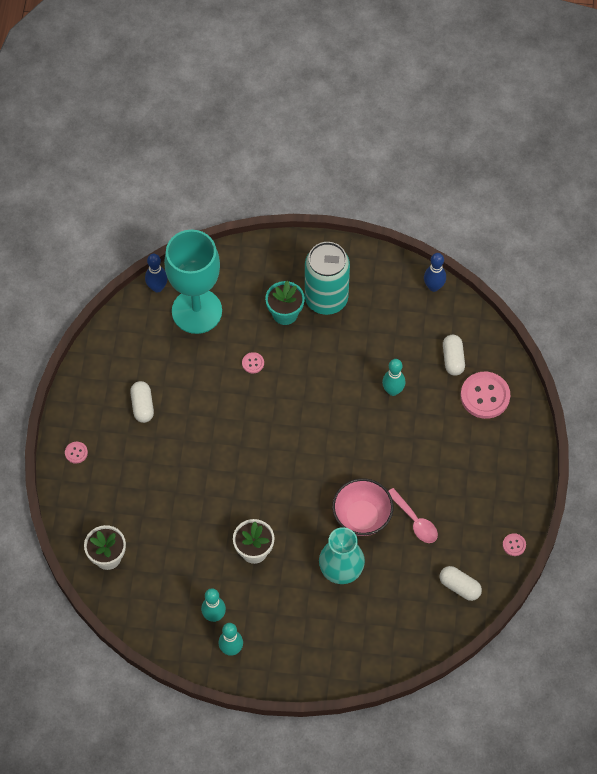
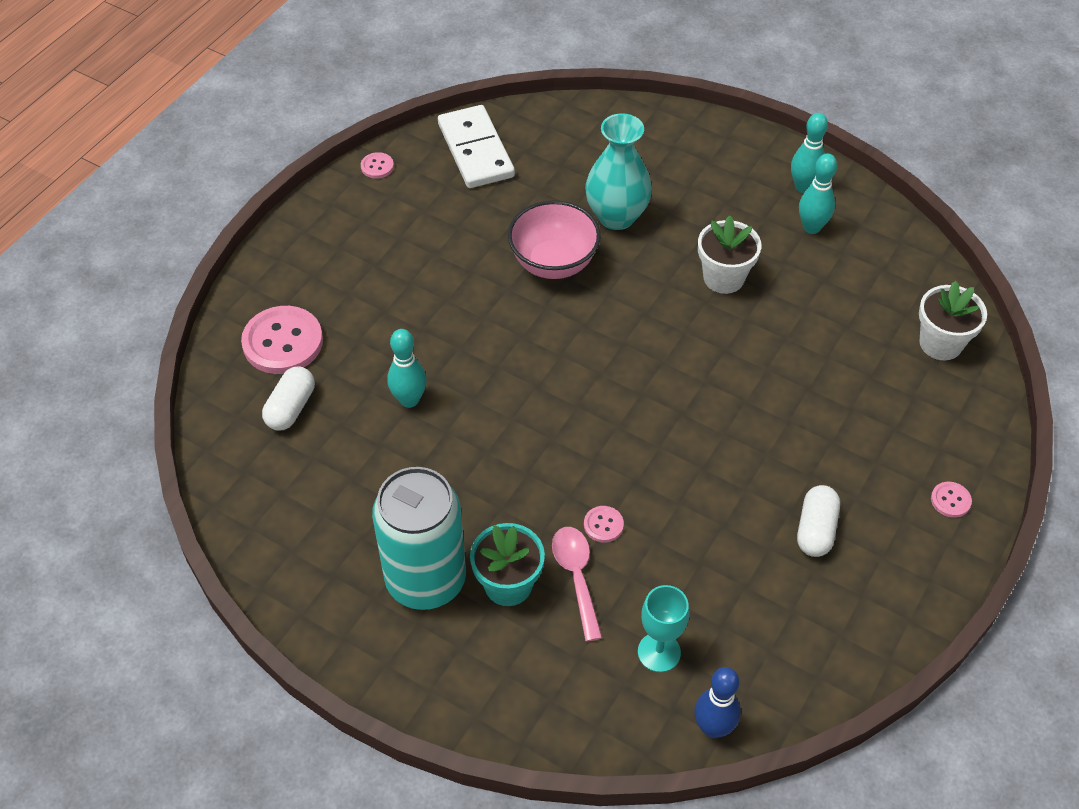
camera: 155 degrees left, 10 degrees down
(197, 311) = (659, 652): turquoise goblet -> turquoise goblet, size x0.44
(415, 521) = (485, 234): pink spoon -> pink spoon (576, 577)
(433, 286) = (240, 527): blue bowling pin -> none
(459, 586) = (475, 150): white capsule -> white domino

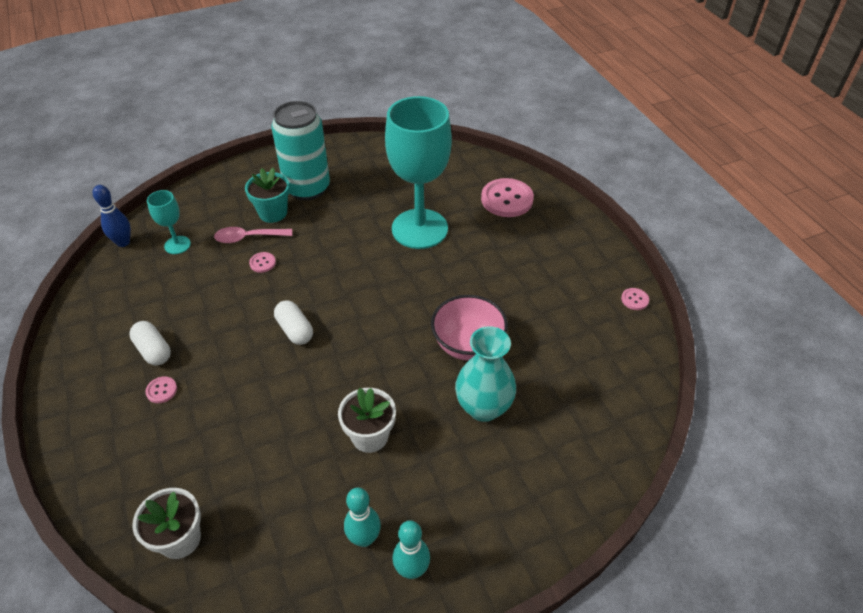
camera: 125 degrees right, 5 degrees down
(291, 408) = (457, 185): white capsule -> white capsule (295, 330)
(409, 400) = (419, 229): turquoise bowling pin -> turquoise goblet
(475, 150) = (617, 361): white domino -> none
(576, 577) = (248, 238): pink spoon -> pink spoon turned 150 degrees clockwise
(950, 500) = (85, 435): pink button -> pink button (161, 390)

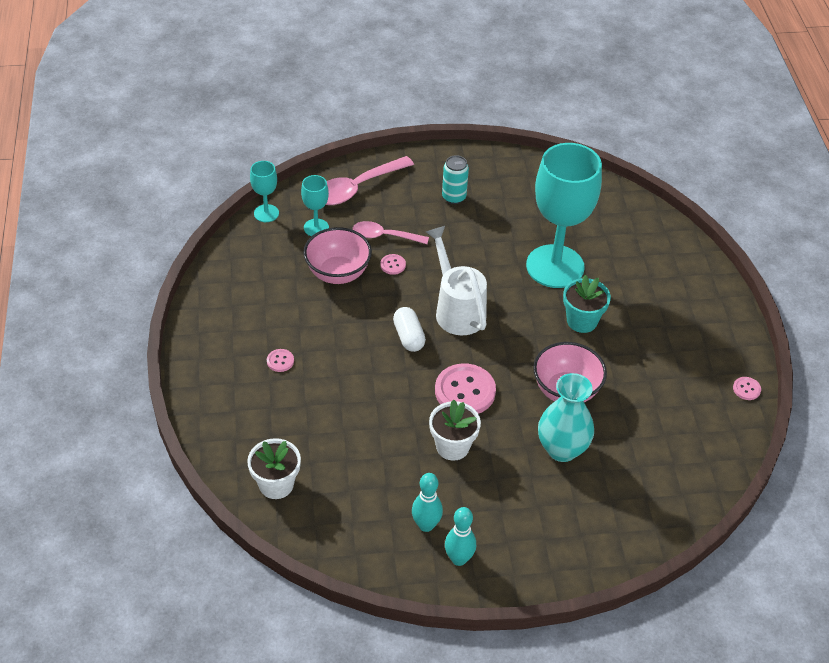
camera: 15 degrees right, 0 degrees up
(123, 242) = (266, 213): blue bowling pin -> turquoise goblet
(153, 350) = (278, 324): white capsule -> none
(208, 284) = (338, 273): none -> pink bowl
(211, 200) = (356, 188): none -> pink spoon
(273, 213) = (413, 216): turquoise flower pot -> turquoise flower pot (582, 321)
(307, 188) = (454, 197): turquoise can -> turquoise can, size x0.51
(337, 291) = (457, 309): none -> white watering can
(507, 199) = (655, 256): pink button -> pink button (465, 391)

